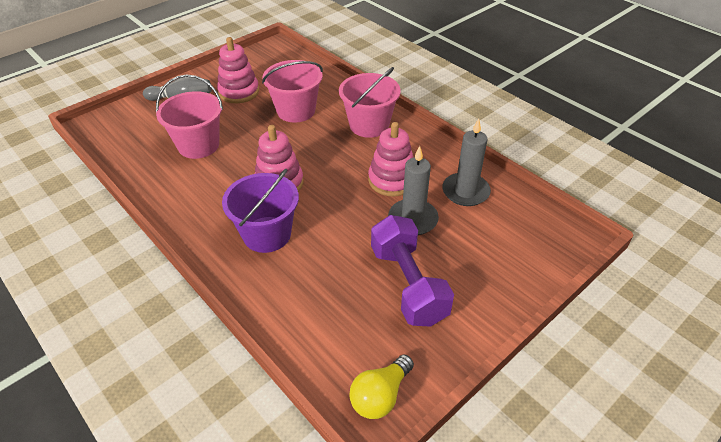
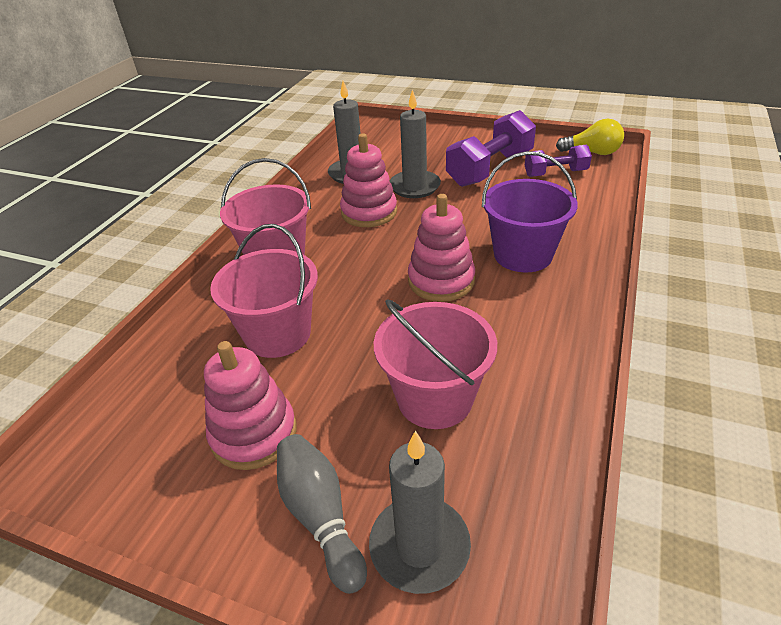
camera: 115 degrees left, 5 degrees down
(143, 117) = (419, 546): none -> grey candle
(361, 330) = (555, 173): none -> purple dumbbell

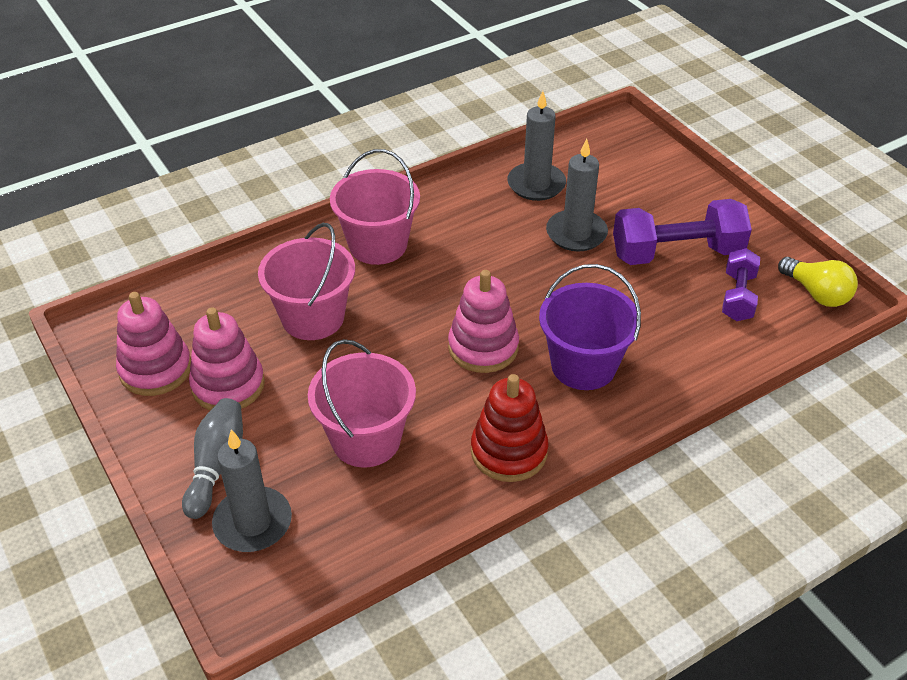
camera: 35 degrees right, 5 degrees up
(369, 212) = (502, 240): pink stacking toy -> pink stacking toy (155, 369)
(551, 337) = (509, 451): none -> red stacking toy
(555, 173) = (738, 297): purple dumbbell -> purple dumbbell turned 75 degrees clockwise

